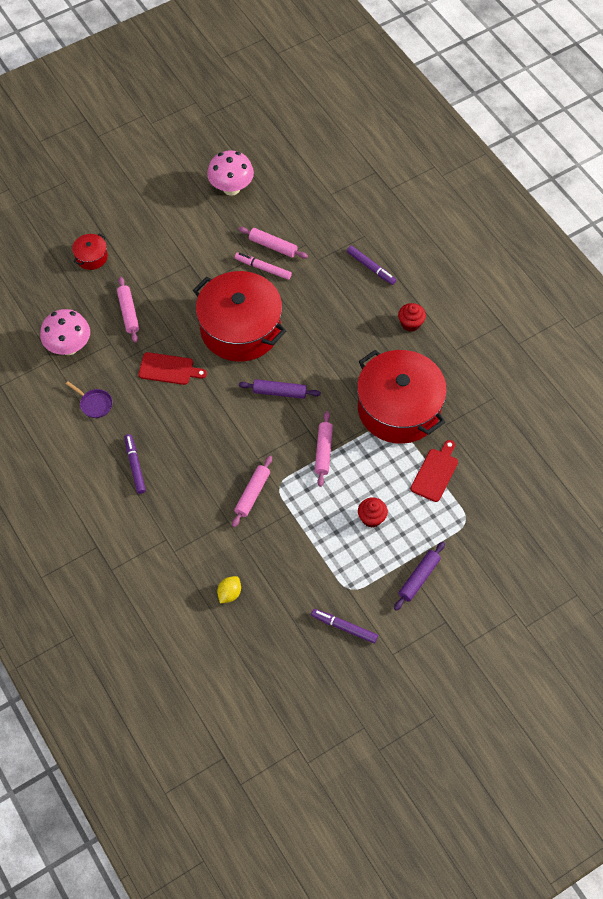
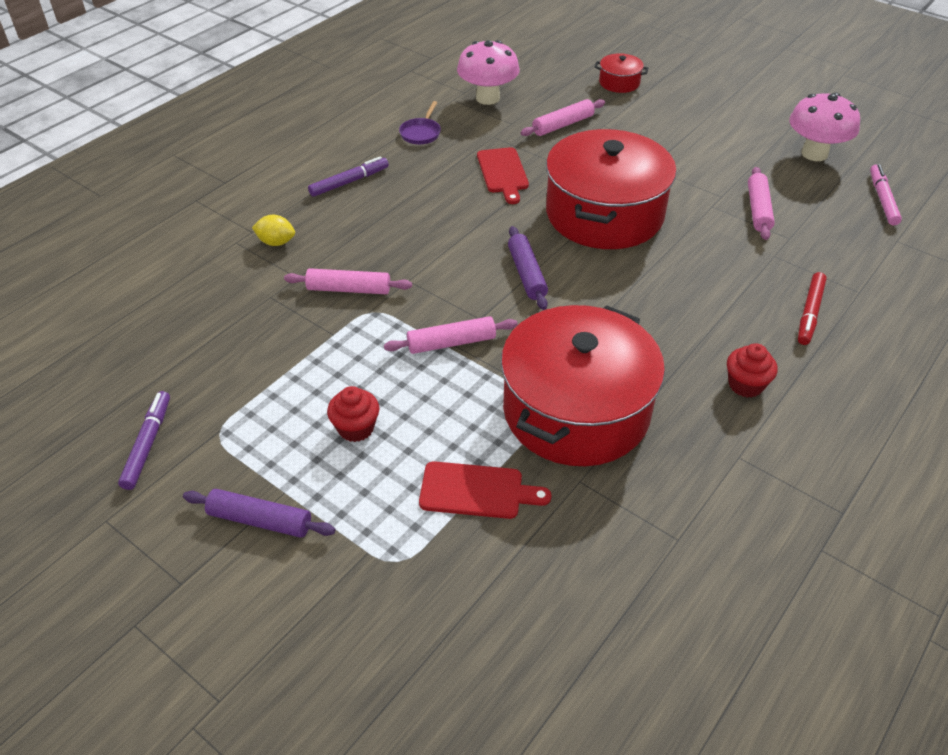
camera: 70 degrees right, 15 degrees down
(229, 593) = (183, 307): yellow lemon -> yellow lemon (276, 242)
(263, 268) = (715, 210): pink marker -> pink marker (882, 199)
(371, 268) = (810, 313): purple marker -> red marker

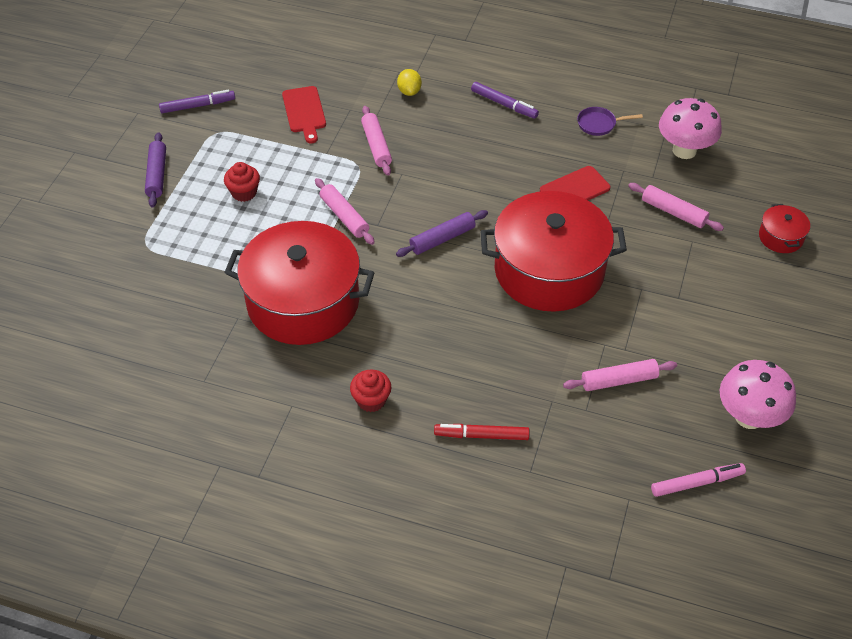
camera: 70 degrees right, 5 degrees up
(476, 491) = (211, 267): red cutting board -> red cutting board (304, 112)

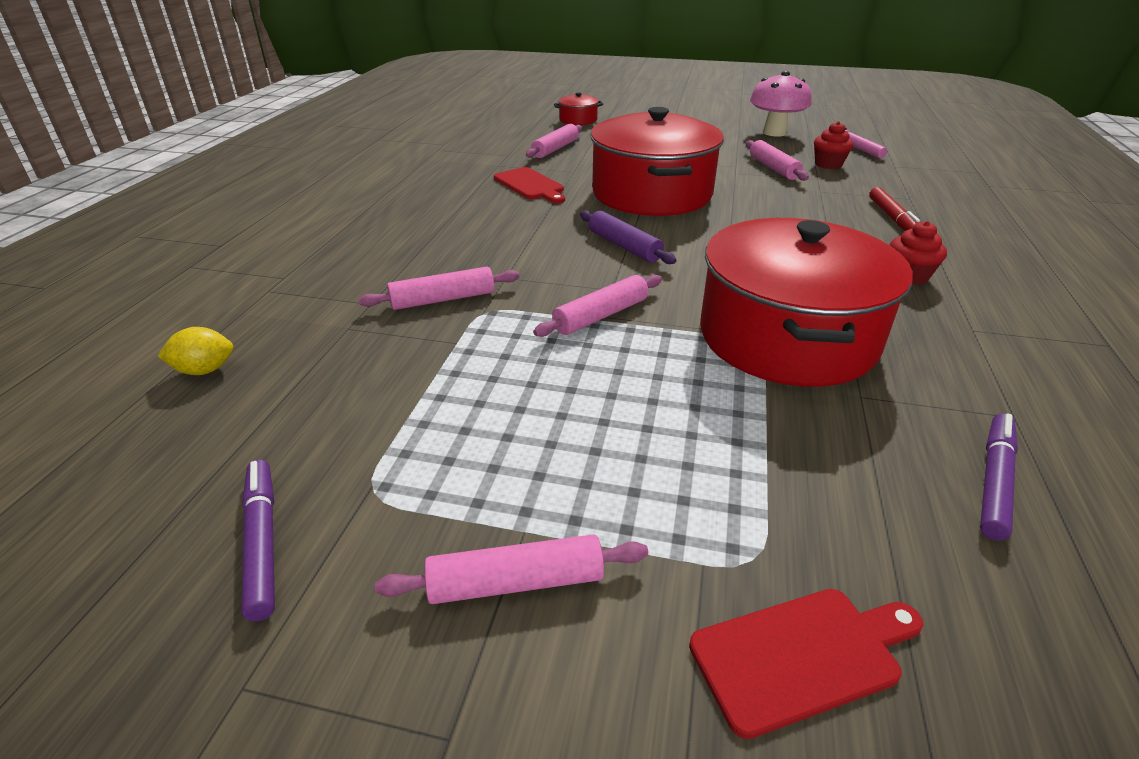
camera: 95 degrees left, 15 degrees down
(157, 175) = (516, 582): purple rolling pin -> pink rolling pin
(244, 192) = (562, 425): red cupcake -> red cupcake (828, 164)
(304, 112) = (339, 375): red cutting board -> red cutting board (802, 656)
(409, 91) = (321, 280): yellow lemon -> yellow lemon (204, 370)
(504, 104) = (374, 218): purple marker -> purple marker (994, 480)
(599, 124) = (424, 174): purple pan -> none
(684, 150) = (470, 144): pink mushroom -> none

